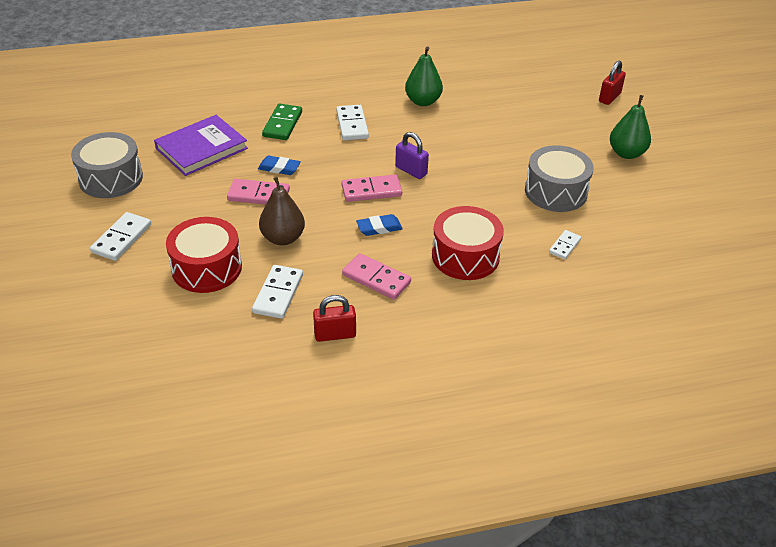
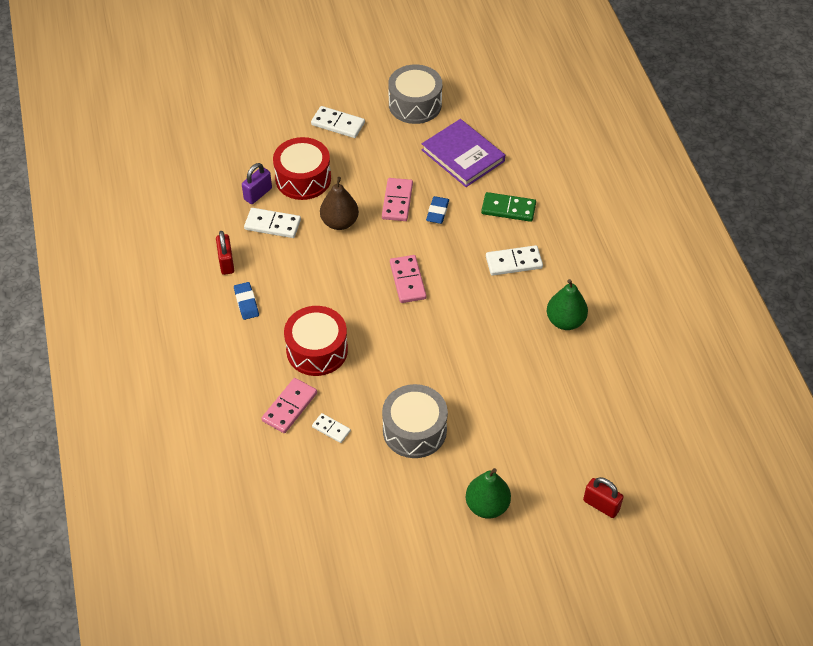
camera: 90 degrees right, 10 degrees up
(376, 279) = (289, 287): pink domino -> pink domino (290, 407)
(379, 228) = (355, 287): blue eraser -> blue eraser (246, 302)
(411, 171) = (441, 310): purple padlock -> purple padlock (258, 194)

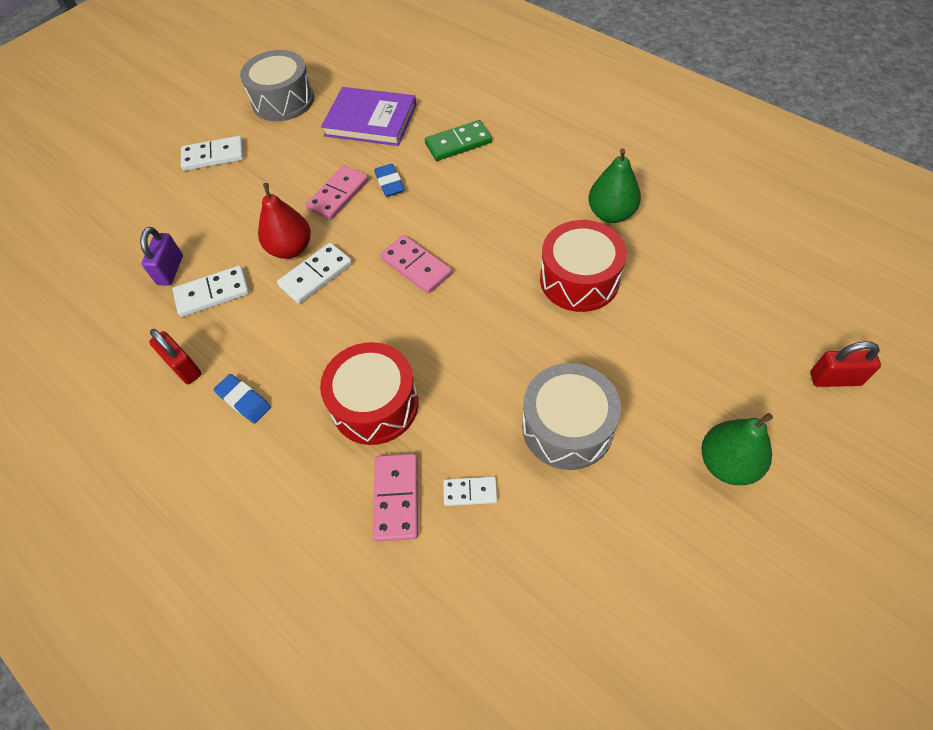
camera: 30 degrees left, 5 degrees up
(303, 178) = (214, 227): red drum -> red drum (579, 279)
(339, 222) = (291, 249): brown pear -> red pear
(397, 201) = (338, 195): pink domino -> pink domino turned 60 degrees clockwise
(514, 262) = (509, 188): white domino -> white domino (316, 275)

